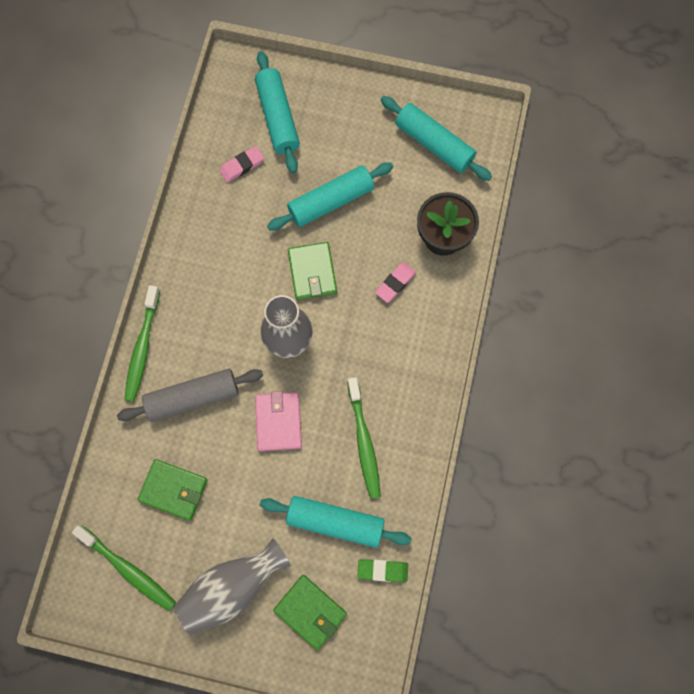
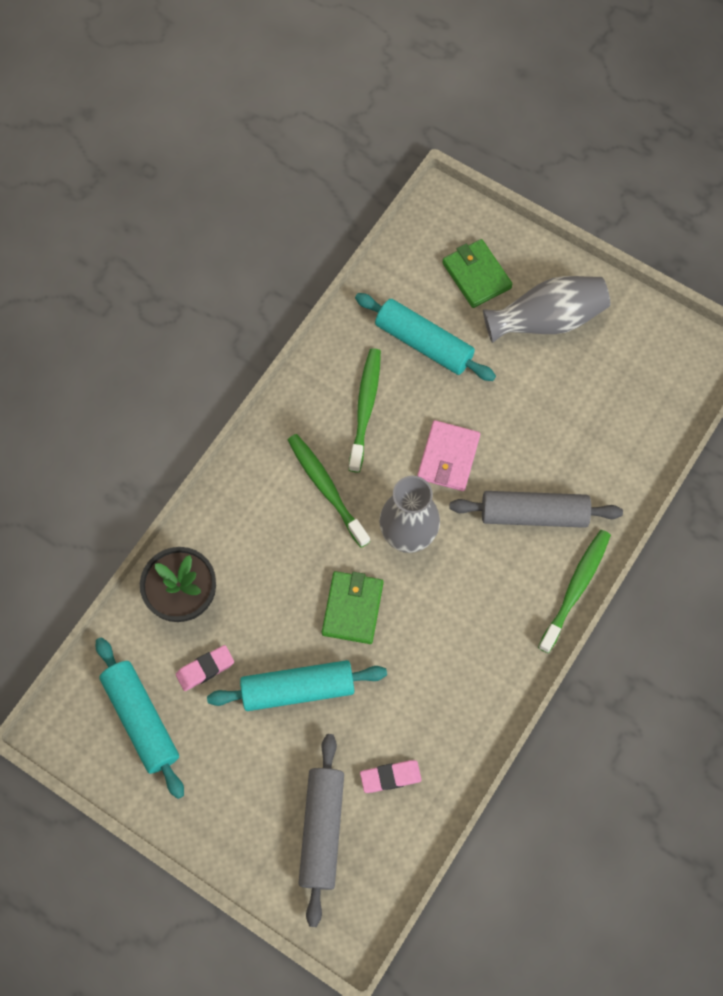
camera: 160 degrees left, 5 degrees down
(128, 569) = (646, 369): green toothbrush -> green toothbrush (326, 488)
(173, 490) = (580, 427): green wallet -> none
(278, 117) = (322, 829): turquoise rolling pin -> grey rolling pin
(382, 570) = (393, 287): green eraser -> none
(395, 283) = (263, 562): pink eraser -> pink eraser (205, 669)

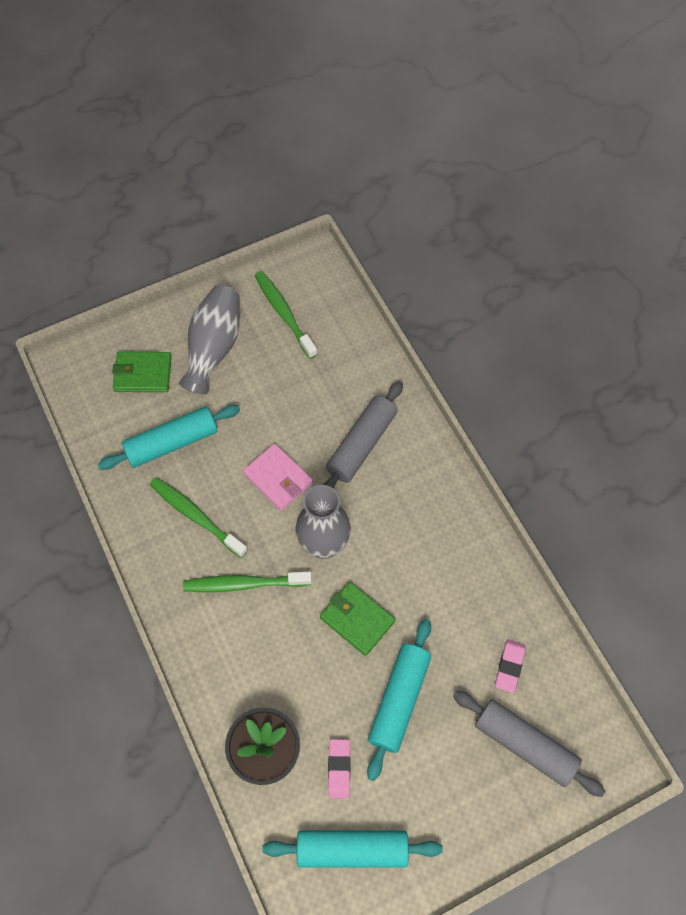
camera: 60 degrees left, 5 degrees down
(575, 588) = (436, 449): green toothbrush -> green toothbrush (284, 314)

